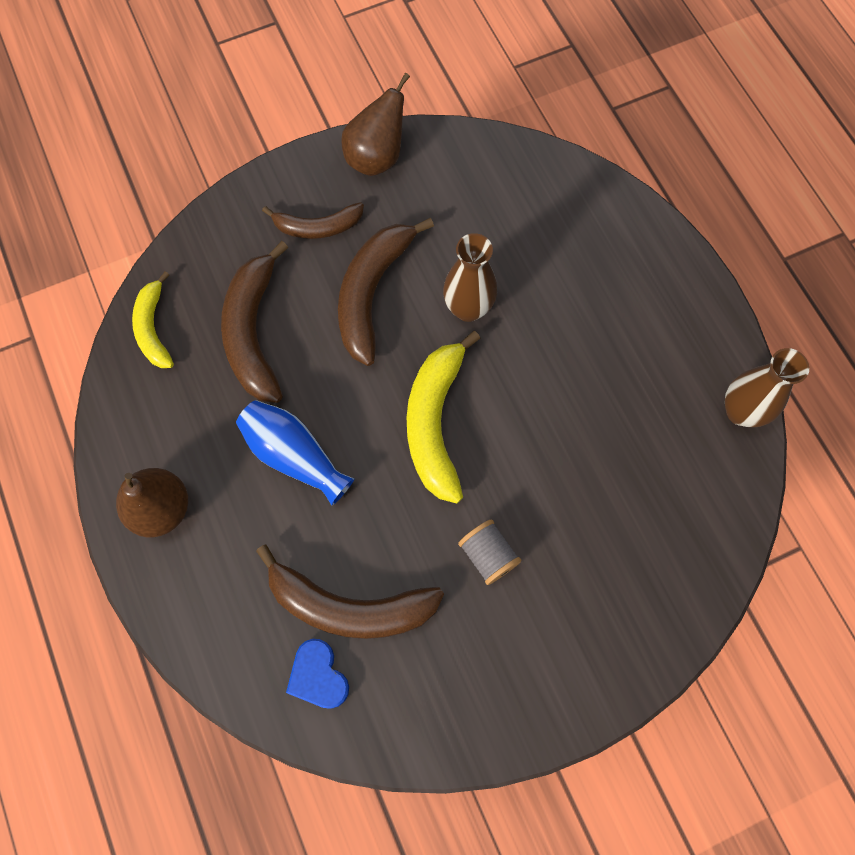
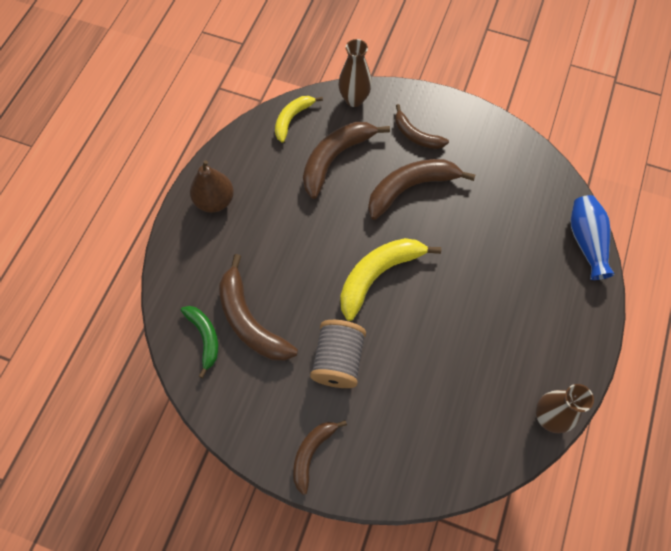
camera: 45 degrees right, 5 degrees down
(294, 456) = (296, 231): blue vase -> blue vase (586, 241)
(318, 676) = (205, 337): blue heart -> green banana
(376, 157) = (480, 126): brown pear -> none
(468, 308) = (451, 236): brown vase -> brown vase (354, 99)
(488, 555) = (338, 360): grey spool -> grey spool, size x1.62
(562, 680) = (312, 453): none -> brown banana

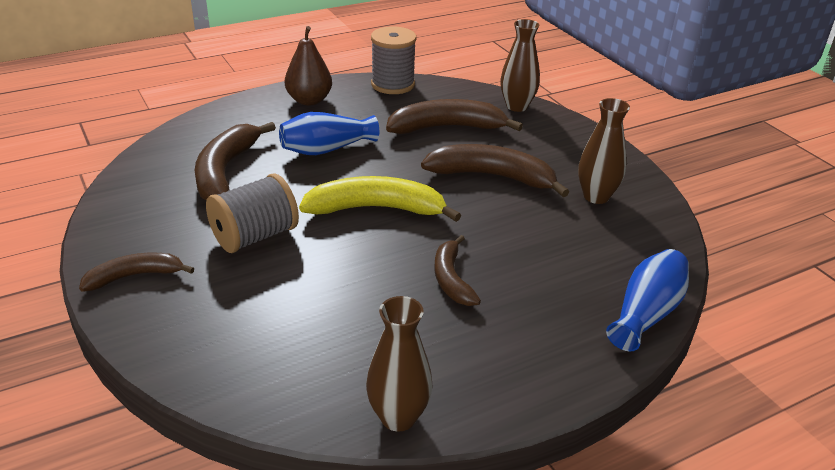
camera: 40 degrees right, 30 degrees down
(205, 337) = (177, 160): green banana -> none
(250, 137) = (392, 84): none -> grey spool
(286, 244) = (326, 149): none -> blue vase
(292, 119) = (443, 92): yellow banana -> none
(416, 135) = (547, 151): brown banana -> brown banana (451, 279)
(481, 160) = (596, 196): none -> brown vase

